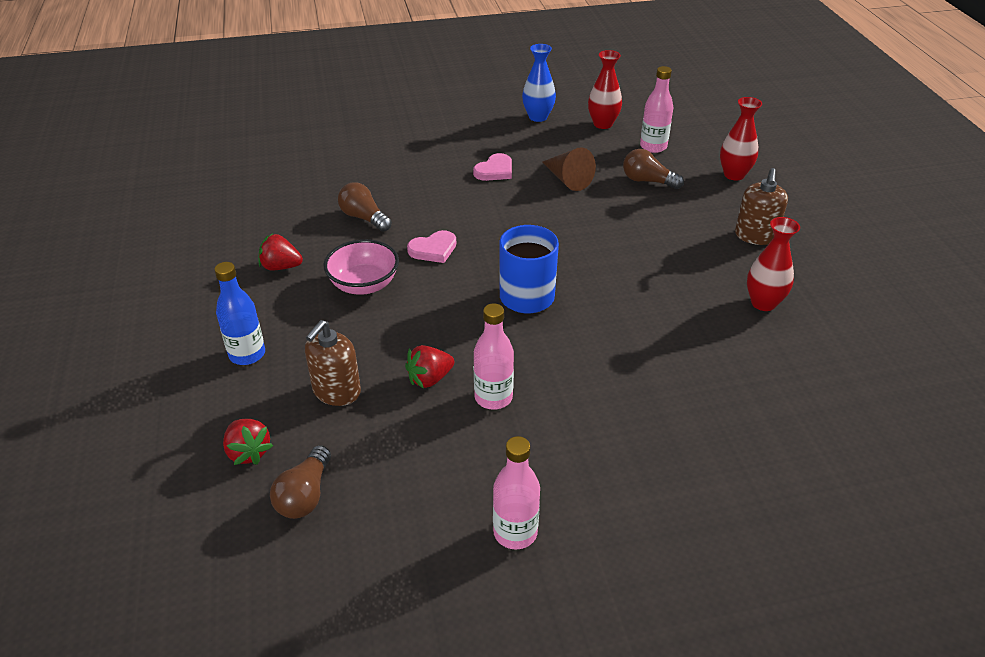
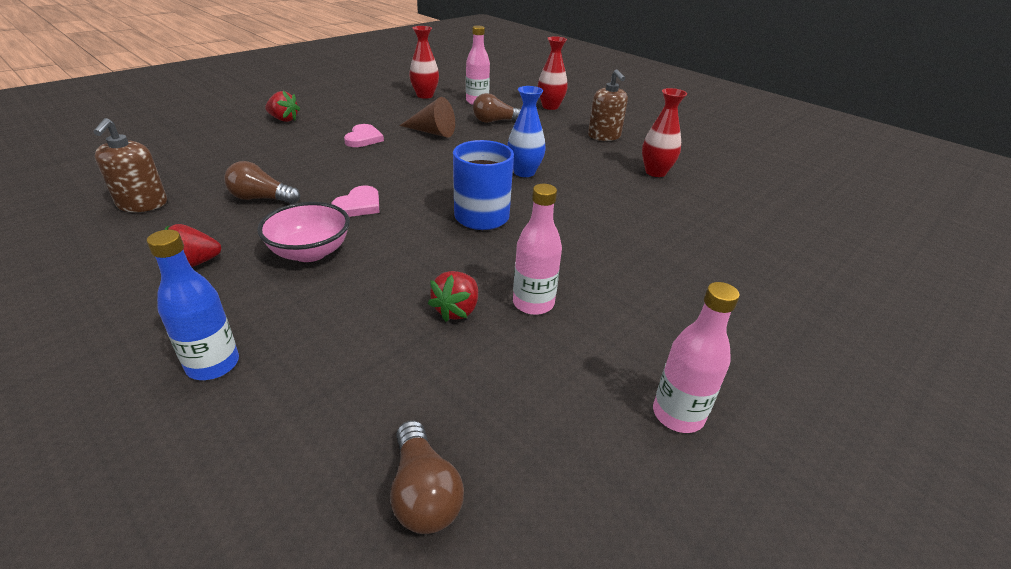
camera: 35 degrees left, 5 degrees down
(248, 452) = (302, 478): red strawberry -> red strawberry (284, 119)
(336, 391) = (364, 360): brown soap dispenser -> brown soap dispenser (142, 204)
(538, 117) = (367, 100): blue vase -> blue vase (524, 172)

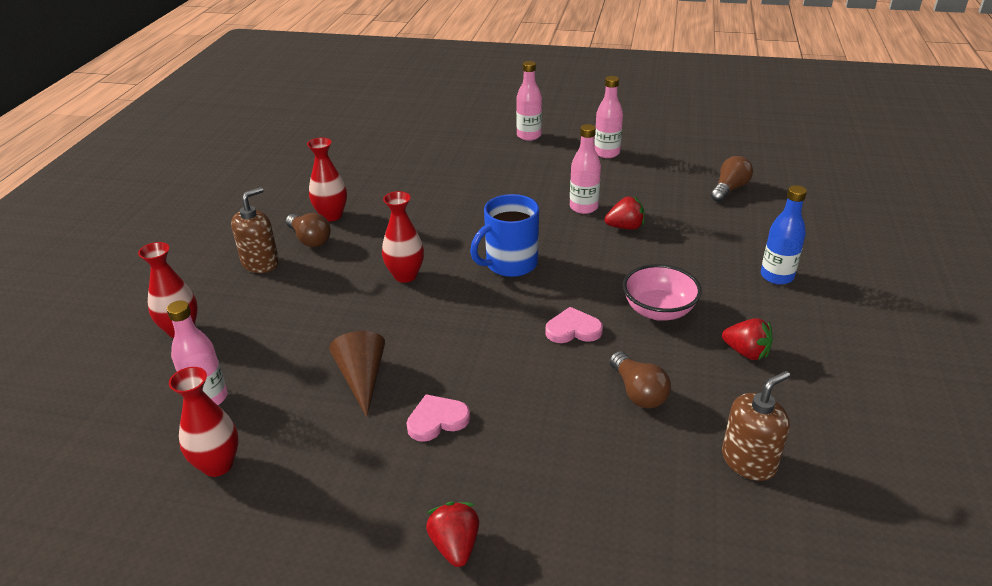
camera: 120 degrees left, 0 degrees up
(495, 121) = (278, 349): brown light bulb -> brown light bulb (310, 239)
(524, 172) = (405, 275): blue vase -> red vase
(795, 360) = (529, 136): none -> pink bottle

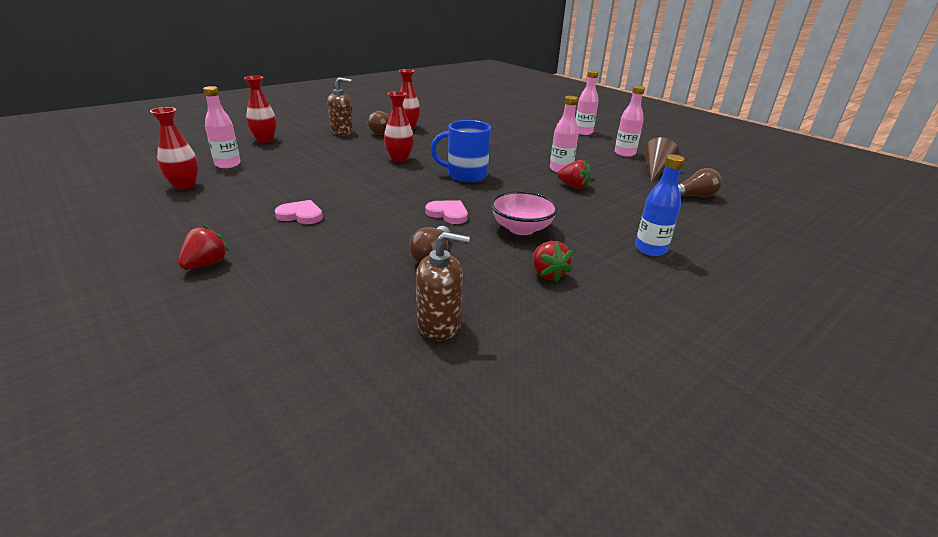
camera: 35 degrees right, 5 degrees down
(362, 378) = (300, 185): brown cone -> brown cone (655, 170)

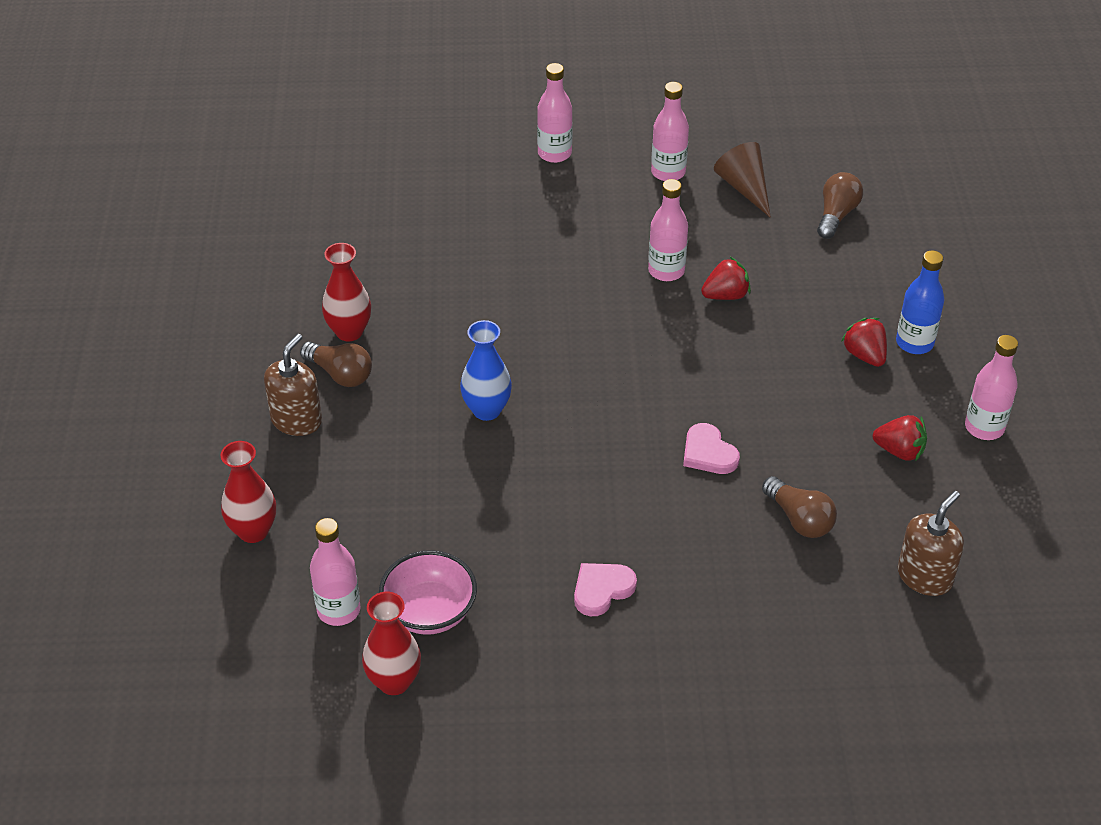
camera: 50 degrees left, 15 degrees up
(206, 264) = (672, 715): red strawberry -> red strawberry (864, 355)
(399, 159) = (486, 410): red vase -> blue vase
(448, 214) = (708, 453): pink heart -> pink heart turned 105 degrees counterclockwise
(465, 175) = (605, 373): blue mug -> none
(521, 229) = (795, 412): pink bowl -> pink bowl (429, 612)
(628, 302) = (984, 427): none -> pink bottle

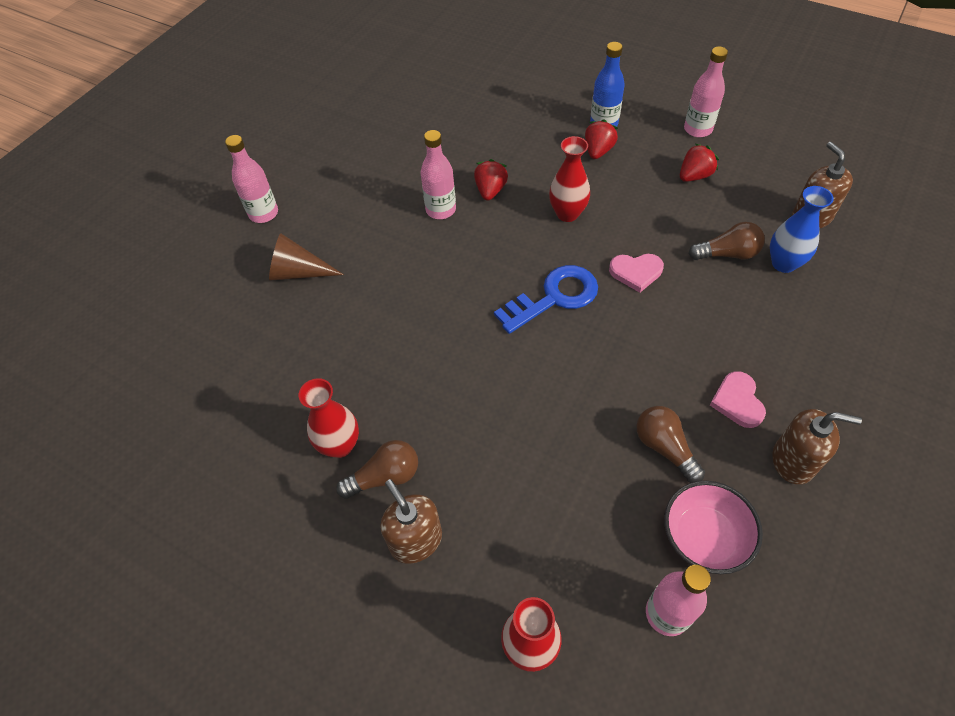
camera: 55 degrees left, 10 degrees up
(394, 681) = (771, 605): red vase -> red vase (567, 213)
(486, 410) = (502, 387): blue vase -> blue vase (783, 263)
(561, 655) = (793, 461): none -> brown soap dispenser
(622, 403) = (554, 297): none -> blue key
(668, 172) = (344, 162): pink bottle -> none
(744, 188) = (396, 132): brown cone -> brown cone (298, 272)
(836, 215) = (461, 103): brown light bulb -> brown light bulb (664, 448)
(864, 355) = (598, 151): red strawberry -> red strawberry turned 105 degrees clockwise

